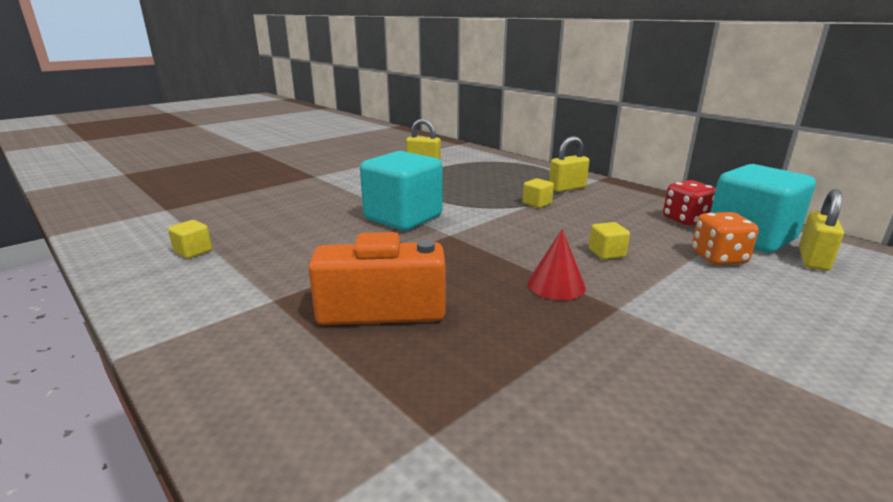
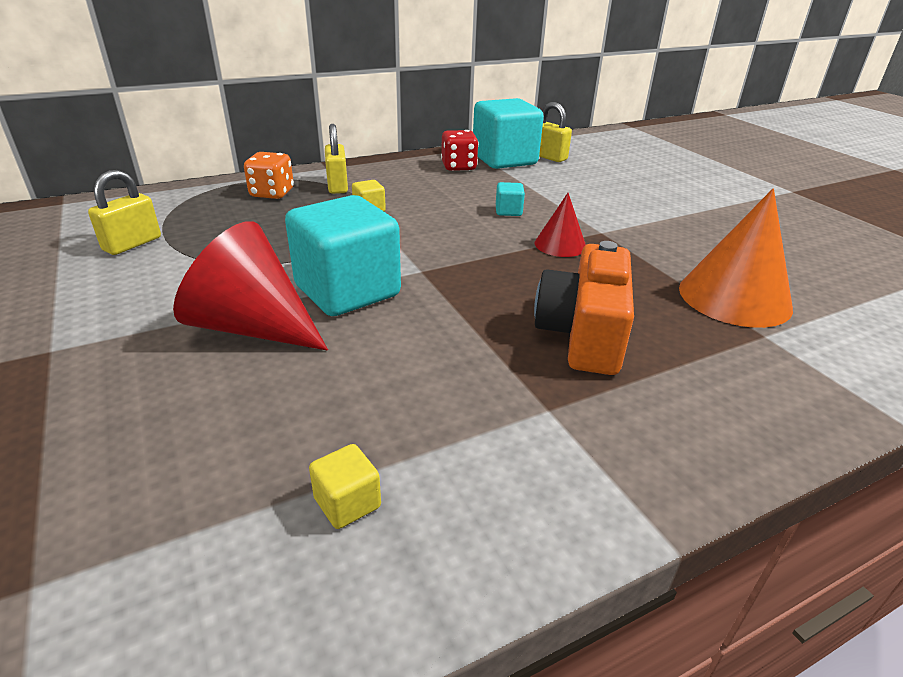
camera: 75 degrees left, 10 degrees up
(348, 204) = (252, 327): none -> red cone
(521, 412) = (734, 297): none -> orange cone
(606, 253) = (508, 211): yellow cube -> turquoise cube
(718, 258) = (534, 179): orange dice -> orange dice (272, 193)

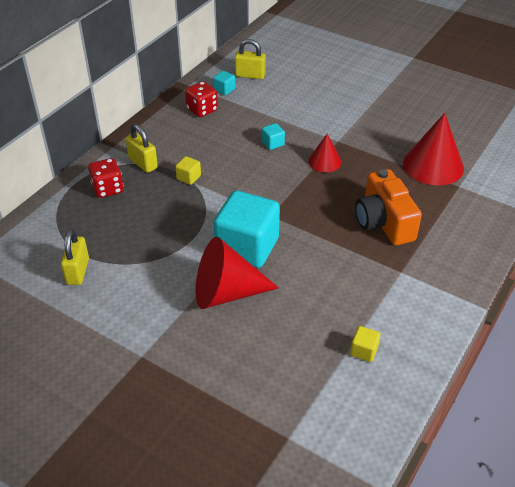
camera: 30 degrees left, 10 degrees up
(272, 193) = (108, 189): orange dice -> red dice
(504, 160) = (224, 90): turquoise cube -> turquoise cube, size x0.41
(734, 297) = (433, 165): orange cone -> red cone

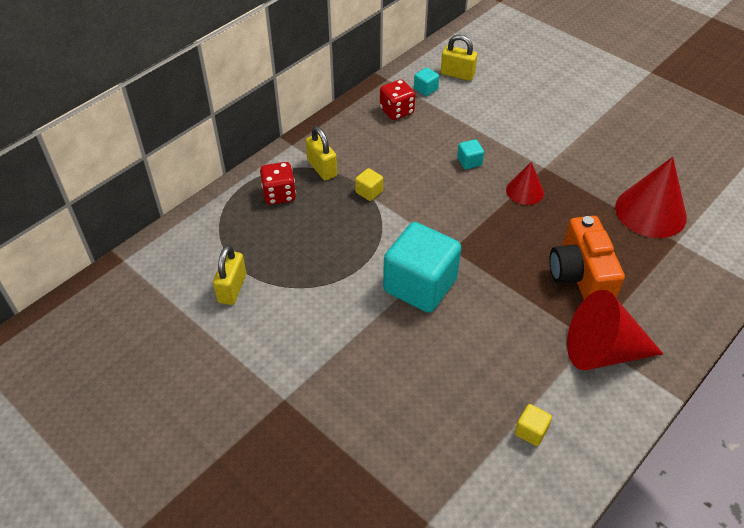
camera: 10 degrees right, 5 degrees up
(226, 293) = (388, 337): red cone -> red cone (602, 351)

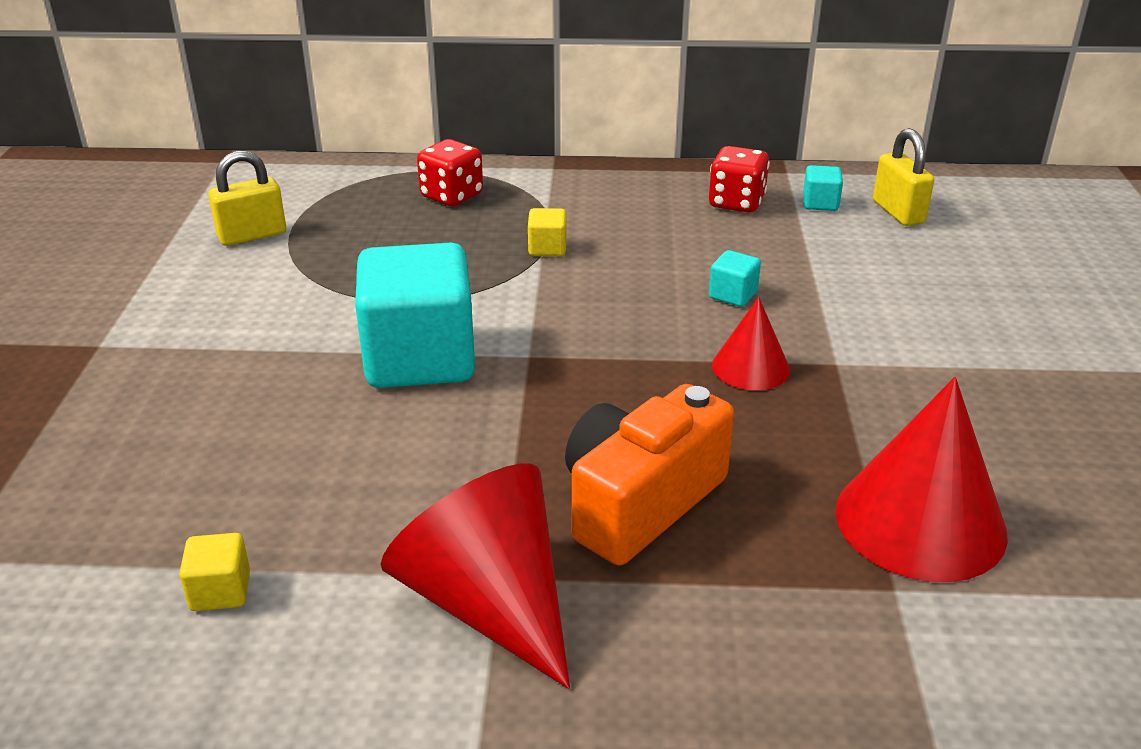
camera: 50 degrees right, 15 degrees down
(322, 168) = (540, 201): yellow padlock -> none

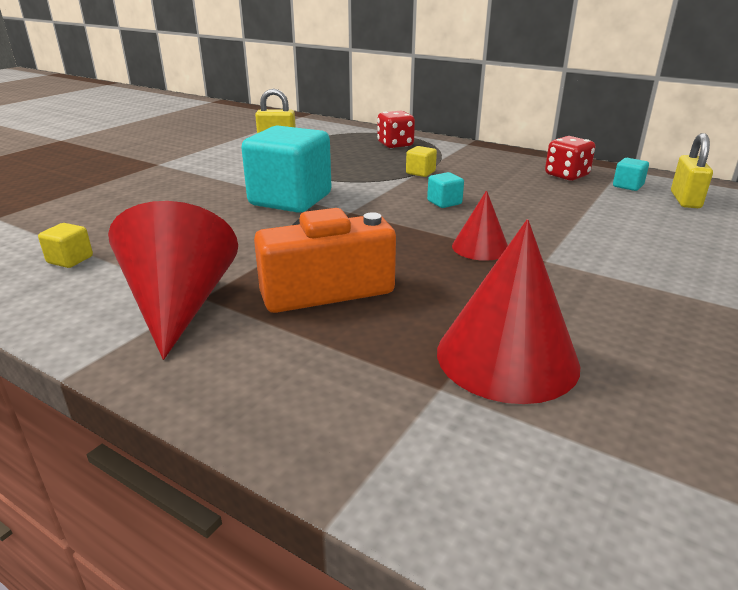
camera: 30 degrees right, 5 degrees down
(733, 295) = (511, 213): turquoise cube -> turquoise cube (444, 202)

